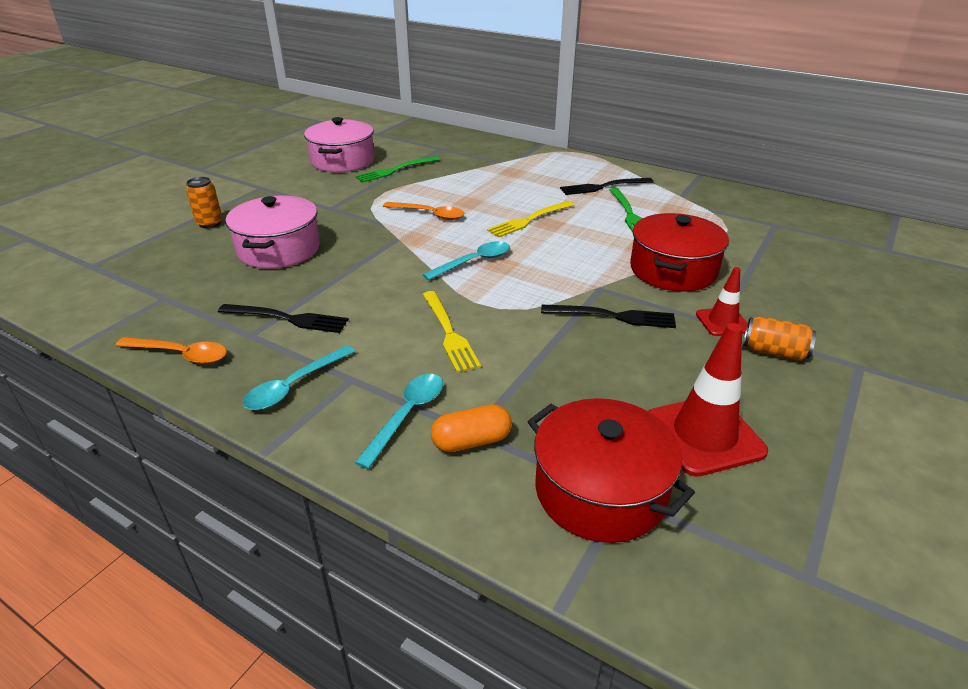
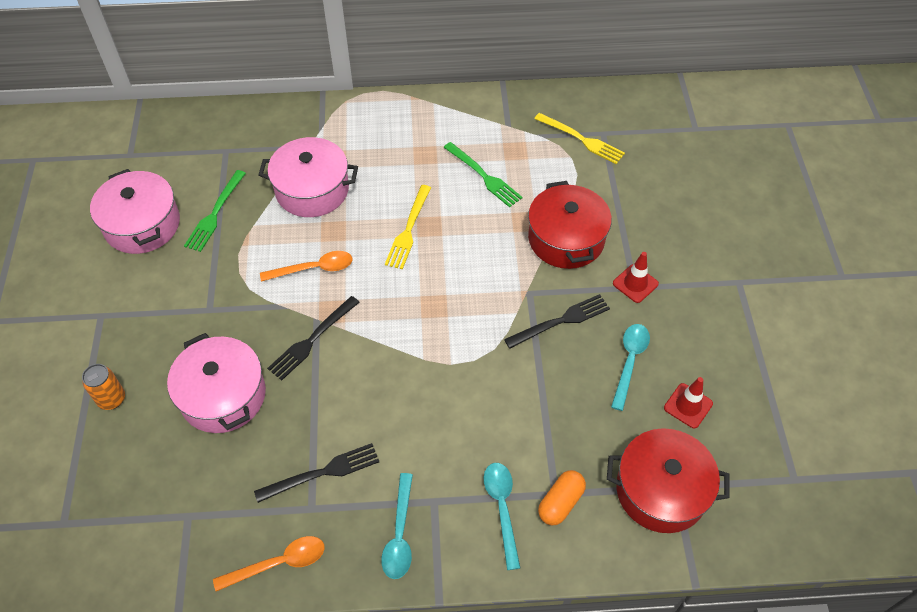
camera: 35 degrees left, 20 degrees up
(449, 333) = (462, 411): yellow fork -> yellow fork (582, 140)
(474, 262) = (409, 315): turquoise spoon -> turquoise spoon (629, 362)
(477, 180) = (312, 190): none -> pink pot
(602, 187) = (433, 144): black fork -> black fork (311, 340)
(704, 435) = (688, 406): red traffic cone -> red traffic cone, size x0.58
(774, 352) = (683, 298): orange can -> none

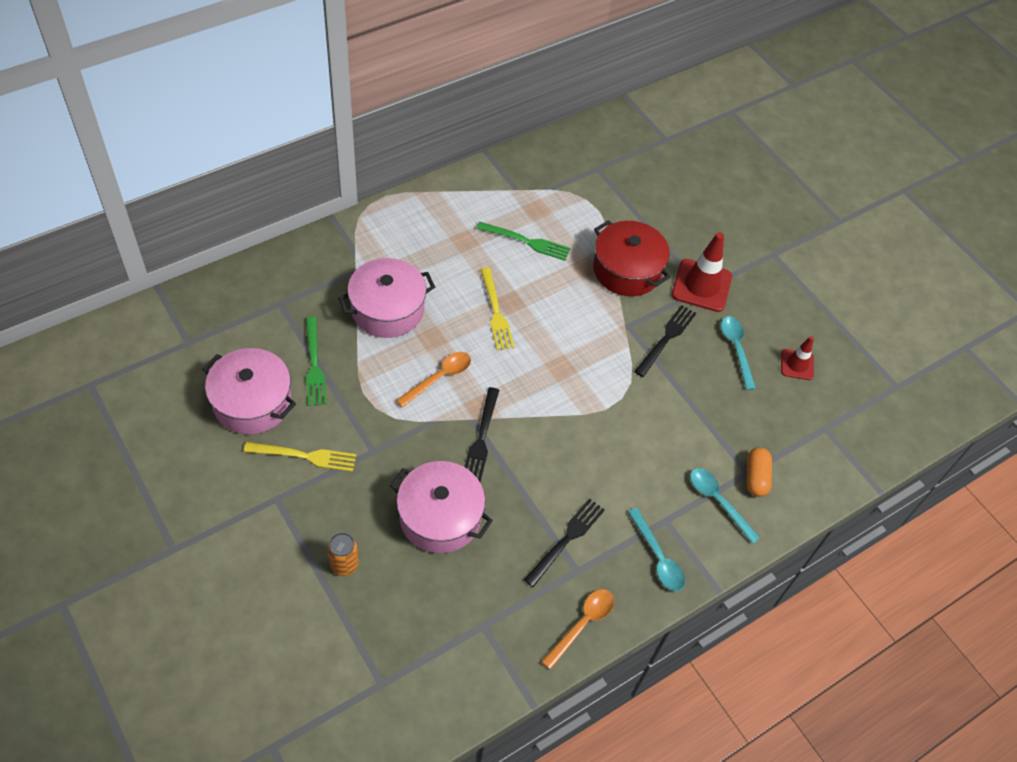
camera: 35 degrees left, 0 degrees up
(582, 140) = (585, 180): yellow fork -> yellow fork (306, 456)
(635, 283) = (701, 286): red traffic cone -> red traffic cone, size x1.73
(661, 490) = (817, 435): red pot -> none

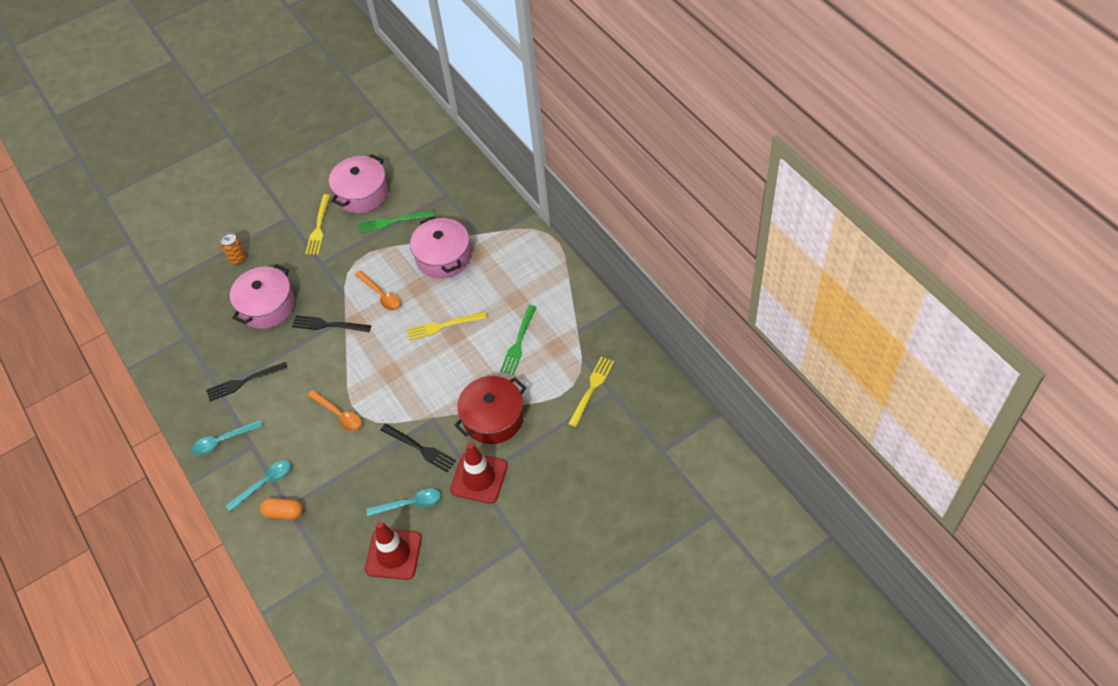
camera: 100 degrees right, 0 degrees up
(567, 539) = (243, 382): black fork -> black fork turned 120 degrees clockwise
(582, 624) = (179, 394): orange spoon -> orange spoon (339, 414)
(591, 184) = (592, 388): none -> yellow fork
(797, 365) = (393, 554): red traffic cone -> red traffic cone, size x1.73

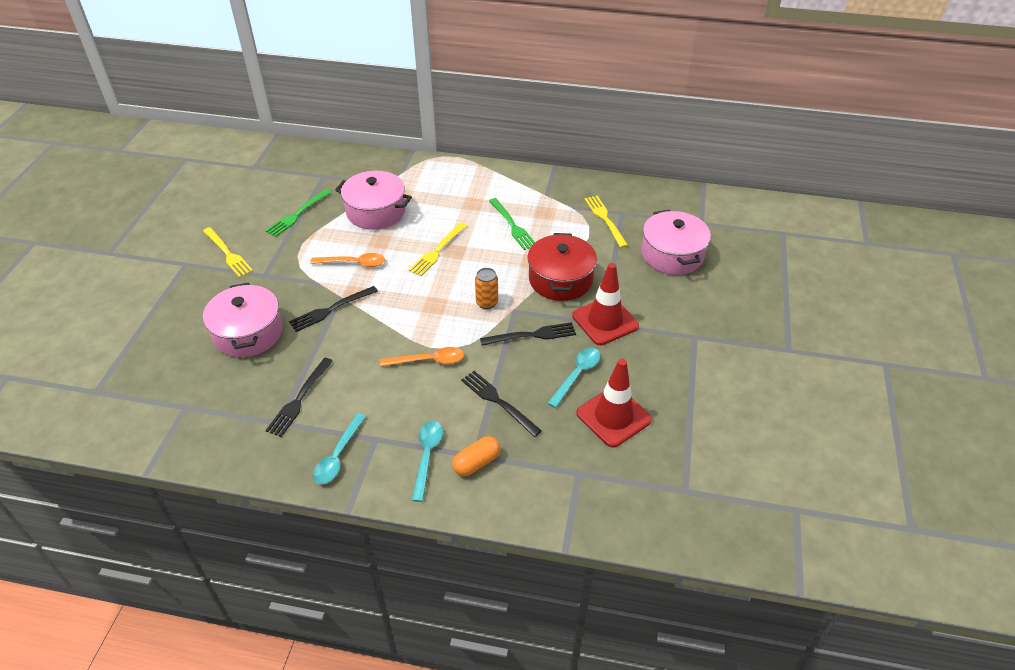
camera: 50 degrees left, 10 degrees down
(238, 258) = (167, 319): orange can -> orange can (487, 303)
(343, 480) = (497, 401): none -> black fork
(362, 193) = (242, 212): pink pot -> pink pot (672, 255)

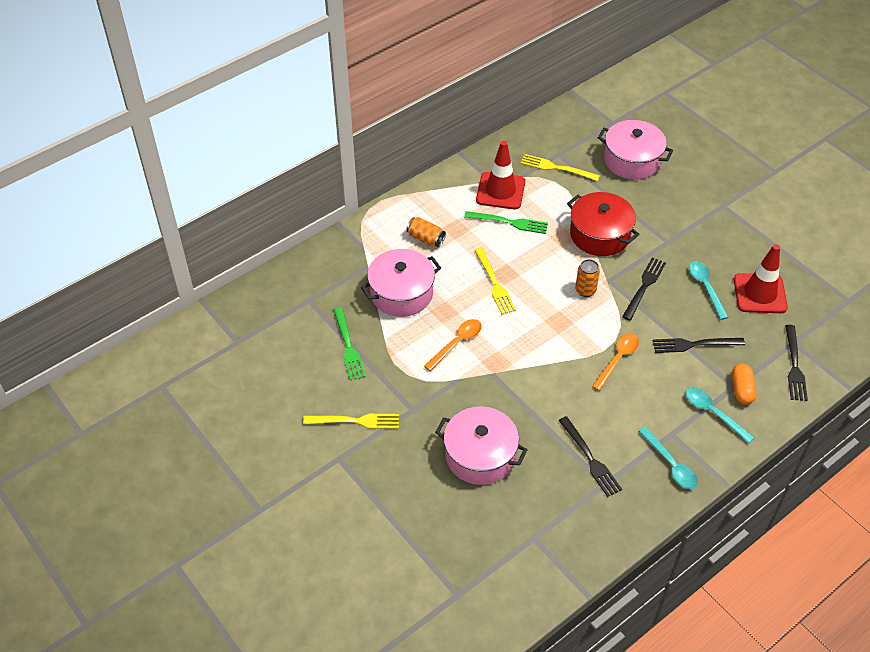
camera: 50 degrees left, 5 degrees up
(330, 310) = (502, 388): black fork -> black fork (794, 366)
(444, 195) = (426, 238): none -> orange can
(605, 321) = (666, 239): red traffic cone -> red traffic cone (500, 191)

